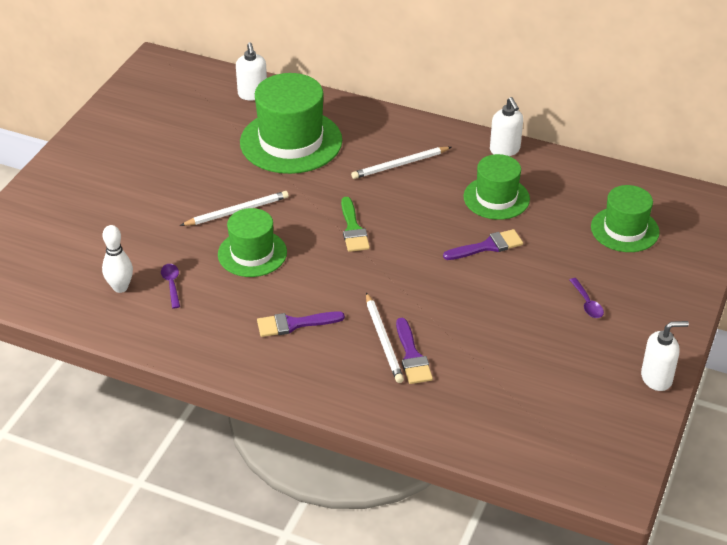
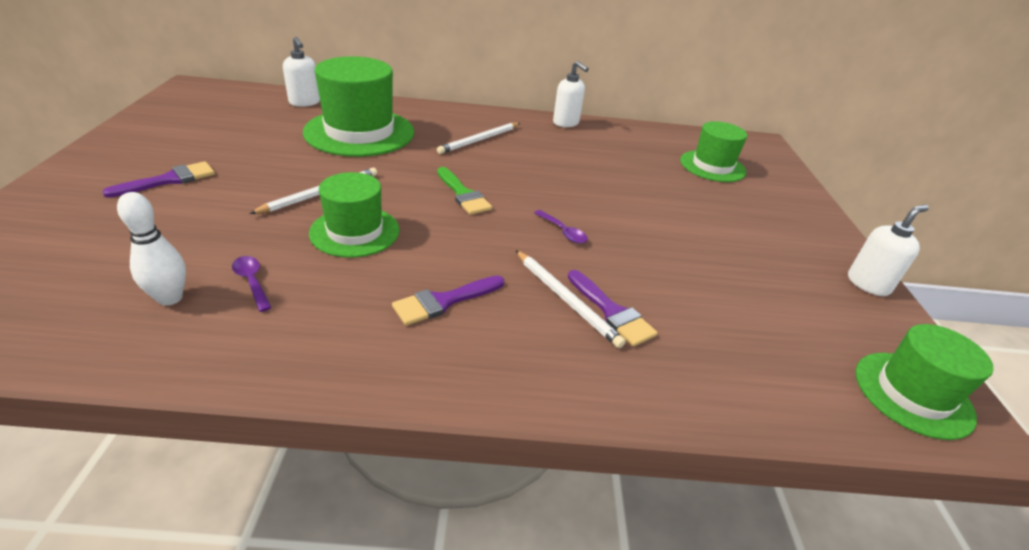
camera: 25 degrees left, 5 degrees down
(487, 246) = (608, 192): purple brush -> purple brush (169, 180)
(496, 198) = (585, 155): green hat -> green hat (913, 394)
(587, 303) = (739, 227): purple spoon -> purple spoon (563, 232)

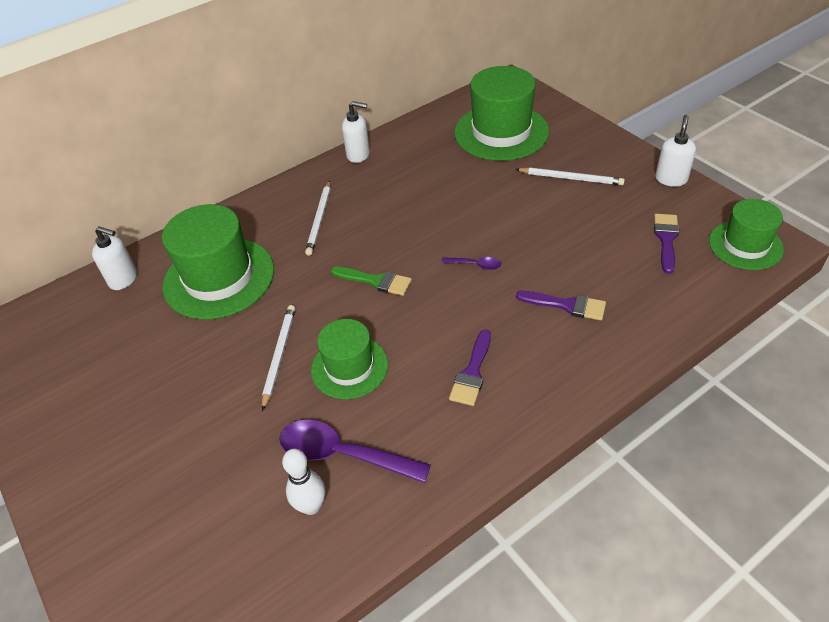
camera: 30 degrees left, 10 degrees up
(169, 180) = (147, 433): purple brush -> purple brush (666, 239)
(252, 282) = (343, 454): purple spoon -> purple spoon, size x2.11
(566, 299) = (535, 316): white pencil -> white pencil (571, 178)
(712, 166) = (501, 132): green hat -> green hat, size x1.62

